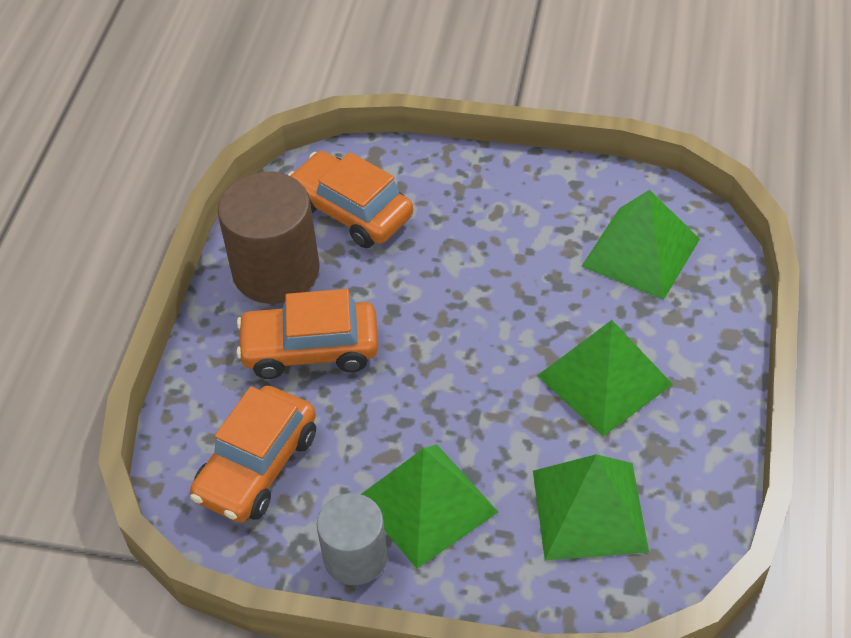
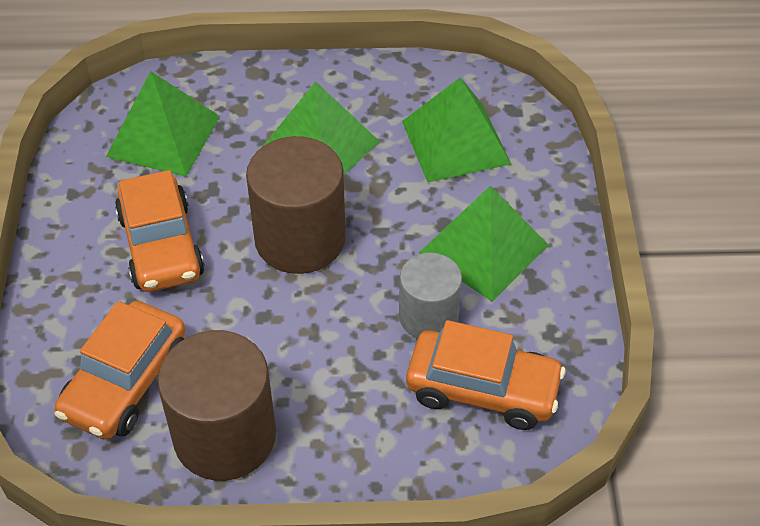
camera: 105 degrees left, 0 degrees up
(310, 349) = (329, 377): orange car -> orange car (161, 246)
(355, 557) = (553, 290): grey cylinder -> grey cylinder (428, 317)
(478, 347) = (300, 239): none -> brown cylinder

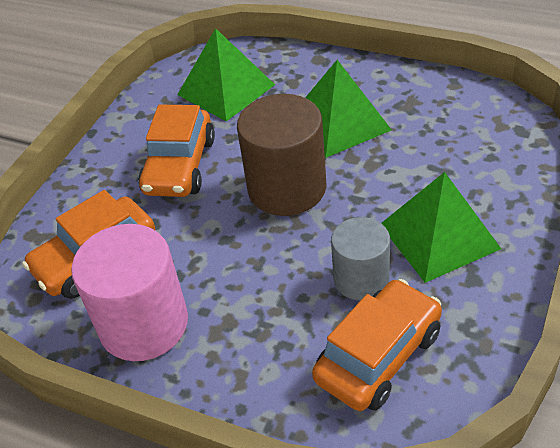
camera: 30 degrees right, 5 degrees down
(225, 436) = (144, 324): brown cylinder -> pink cylinder
(456, 142) = (457, 145): green pyramid -> none
(483, 389) = (378, 356): orange car -> orange car turned 90 degrees counterclockwise

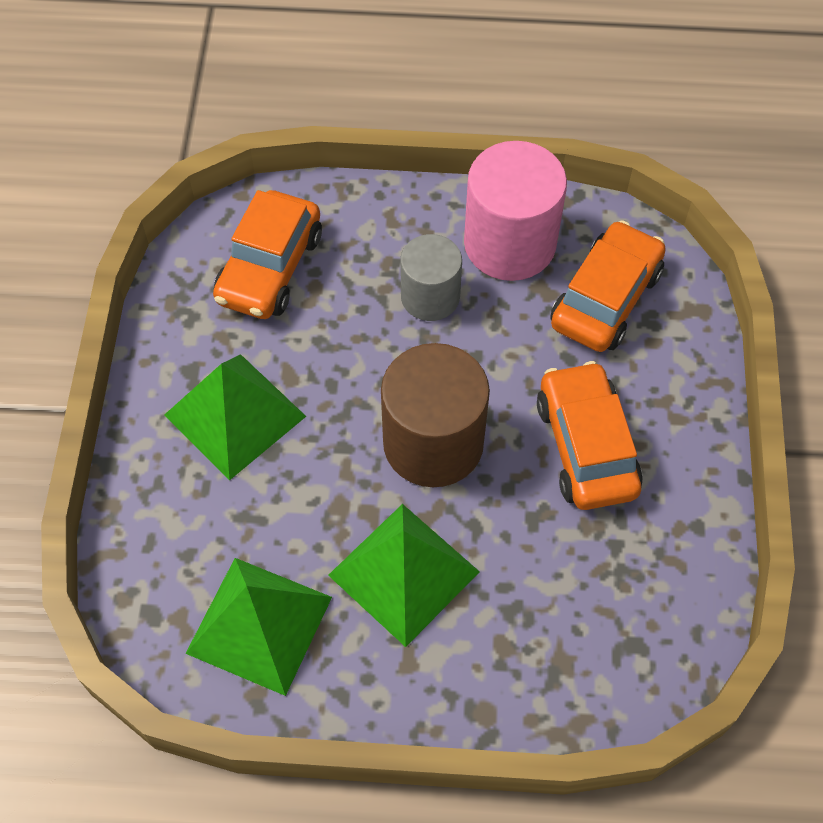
camera: 155 degrees right, 15 degrees up
(226, 89) = (598, 606): green pyramid -> green pyramid (259, 625)
(361, 279) = (308, 342): grey cylinder -> grey cylinder (430, 296)

